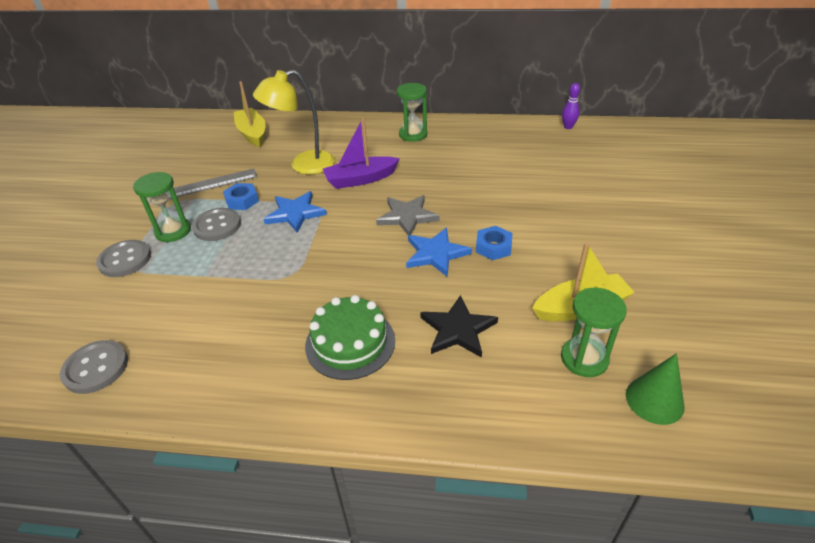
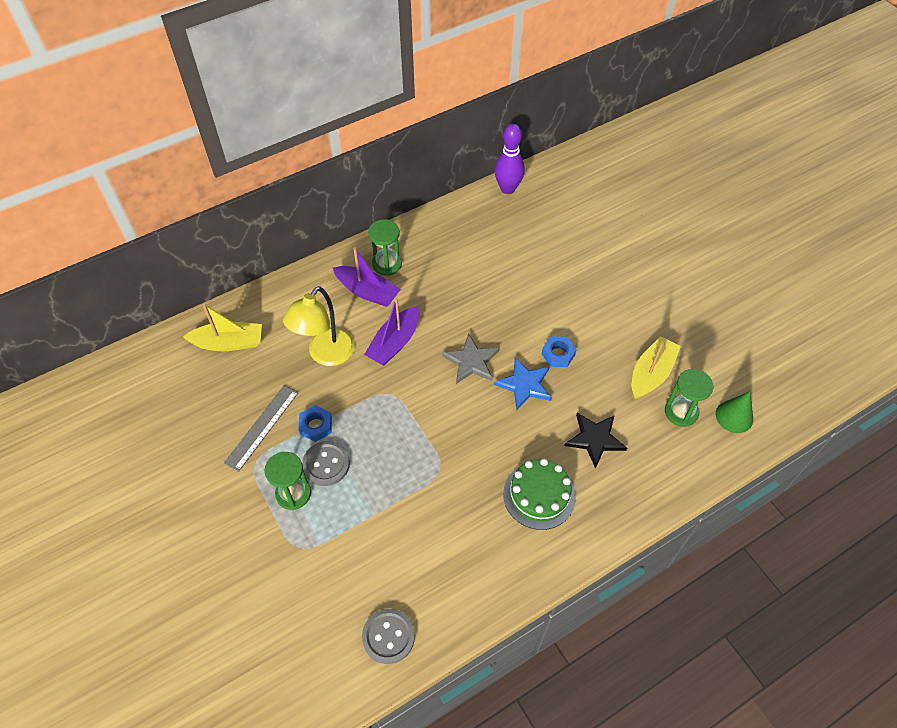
camera: 40 degrees left, 15 degrees up
(125, 260) = (287, 545): grey button -> none
(252, 133) = (228, 343): yellow boat -> yellow boat turned 150 degrees clockwise
(295, 213) = (378, 411): blue star -> none
(378, 144) = (367, 292): none -> purple boat
(568, 127) = (507, 189): purple bowling pin -> purple bowling pin, size x1.81

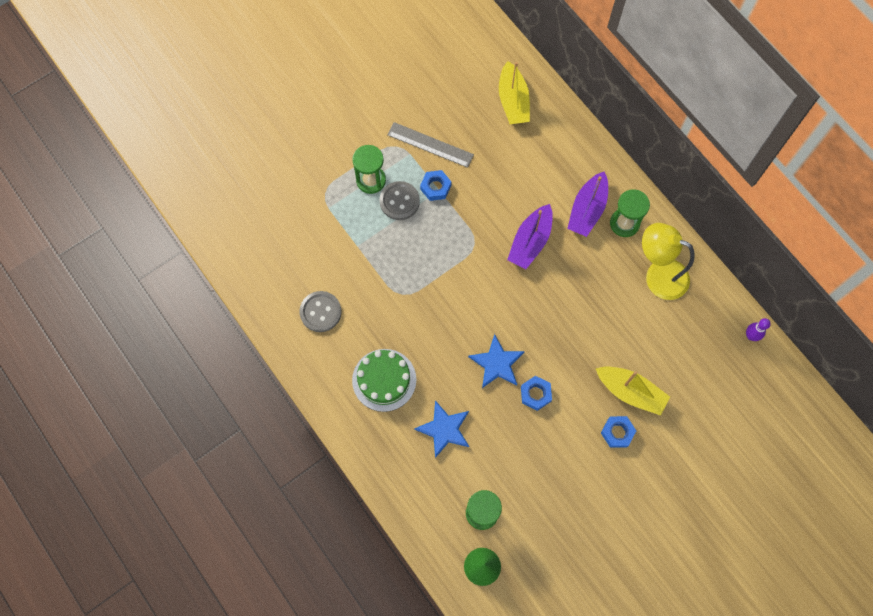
camera: 85 degrees right, 15 degrees up
(326, 355) = (509, 184): yellow lamp -> yellow lamp (658, 275)
(388, 636) = (257, 269): grey button -> grey button (320, 312)
(394, 343) = (530, 241): purple boat -> purple boat turned 90 degrees counterclockwise
(471, 361) = (517, 312): grey star -> none
(507, 189) = (751, 336): purple bowling pin -> purple bowling pin, size x0.55
(595, 439) = (444, 429): black star -> blue star
(596, 293) = (617, 432): none -> blue nut
(651, 374) = (523, 486): yellow boat -> yellow boat (630, 392)

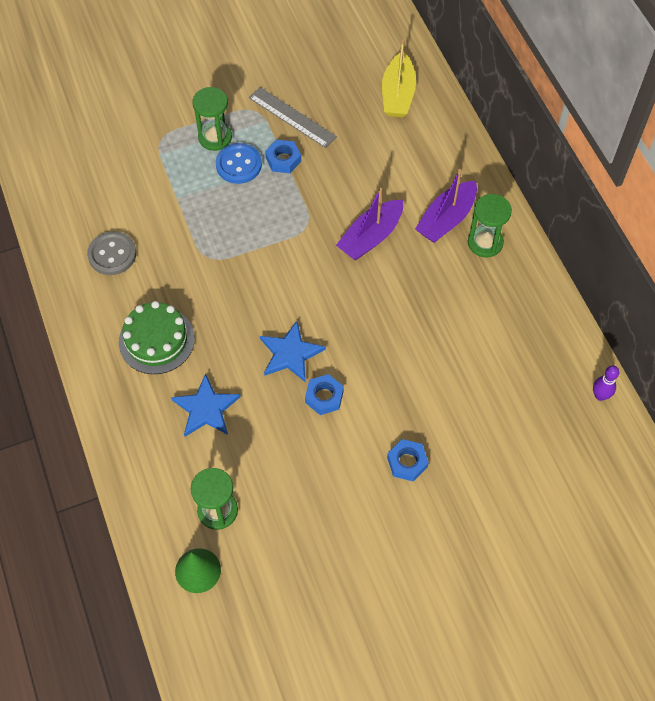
camera: 15 degrees right, 10 degrees down
(399, 201) = (239, 164): grey button -> blue button
(630, 392) = (436, 422): yellow boat -> none
(658, 275) = (507, 305): yellow lamp -> none

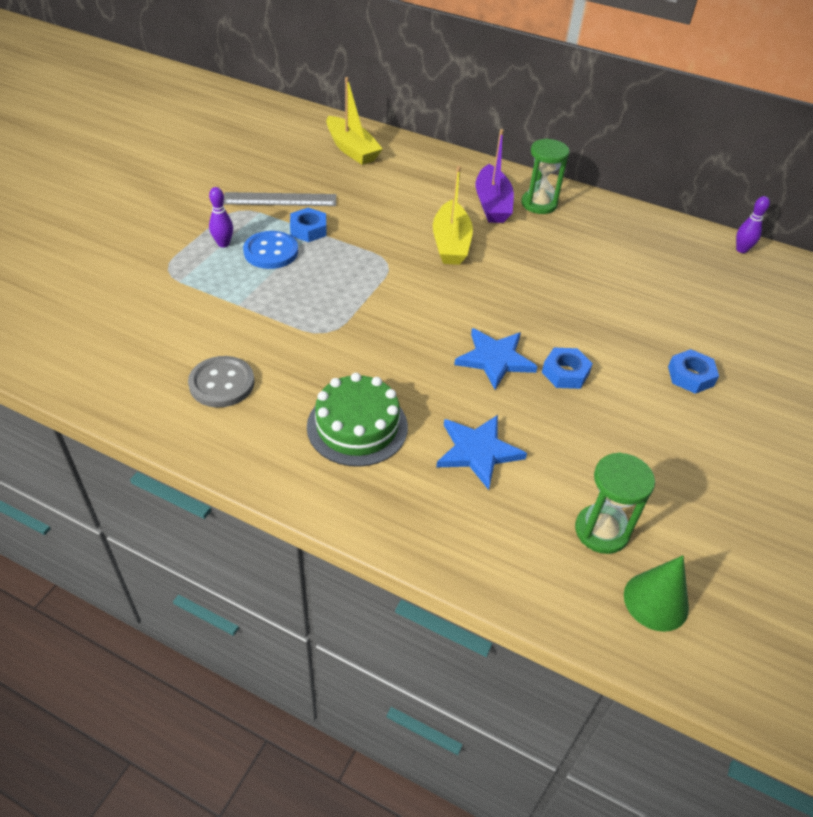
camera: 45 degrees left, 15 degrees down
(215, 137) = (223, 244): green hourglass -> purple bowling pin
(371, 237) = (451, 243): purple boat -> yellow boat

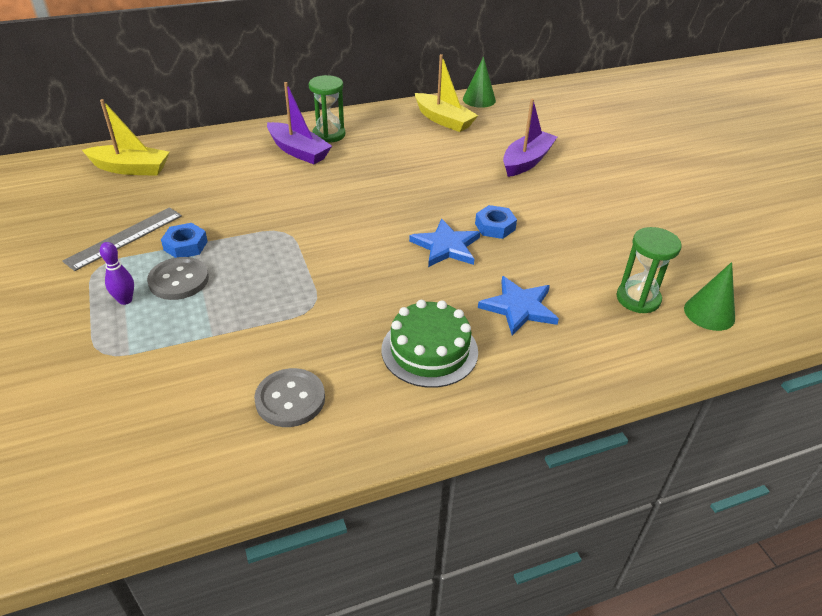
camera: 45 degrees left, 5 degrees down
(271, 252) = (179, 280): blue button -> grey button
(451, 243) = (309, 192): yellow boat -> yellow boat (443, 120)
(690, 376) = (555, 184): blue nut -> none
(696, 337) = (526, 161): none -> purple boat
(741, 250) = (479, 99): purple bowling pin -> green cone

